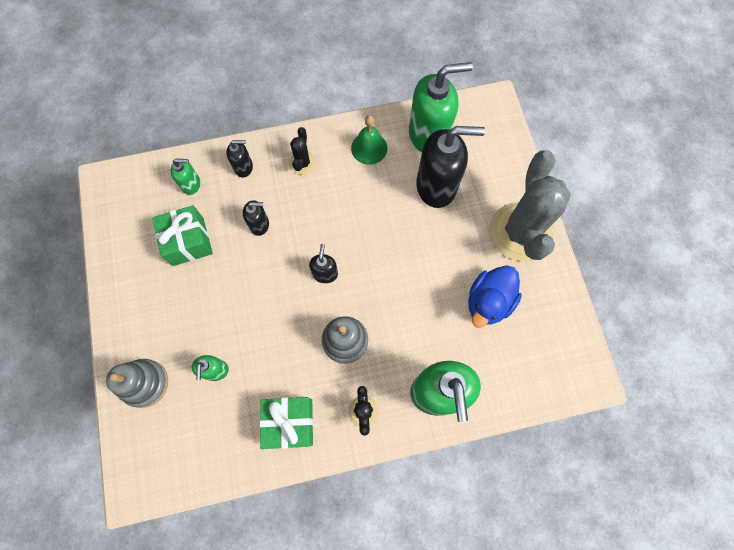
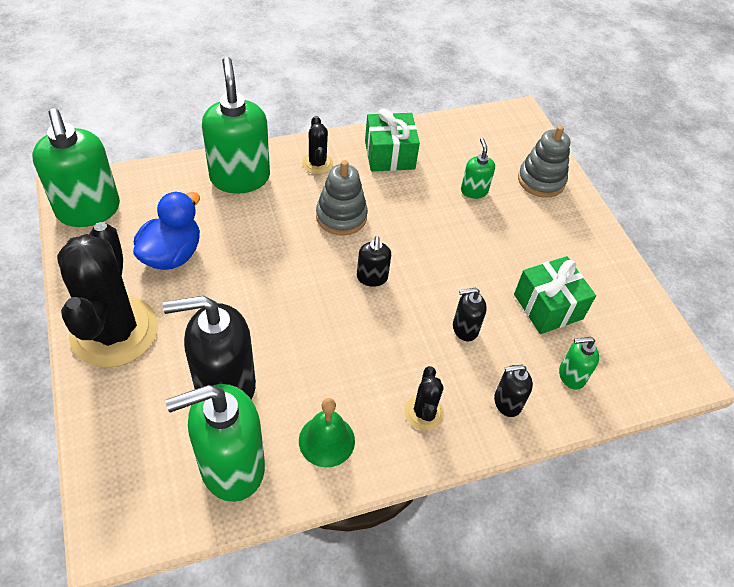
camera: 170 degrees right, 20 degrees down
(520, 232) = (114, 331): grey cactus -> black cactus
(568, 353) = (88, 210): none -> green soap dispenser

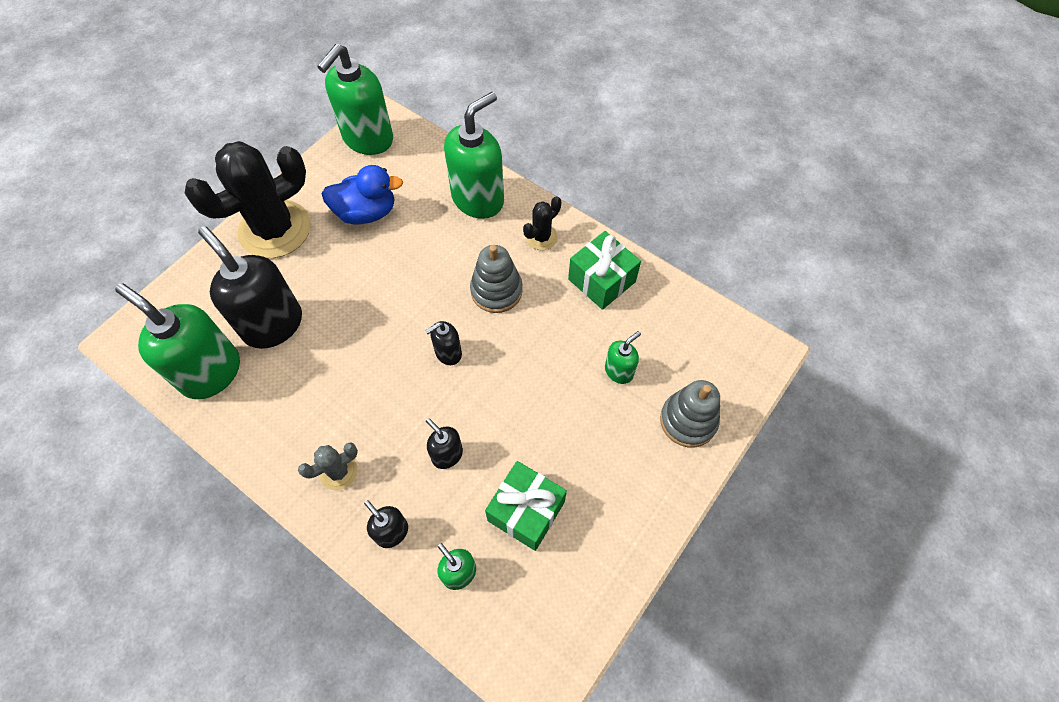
camera: 60 degrees right, 10 degrees up
(326, 440) = (269, 418): green bell -> none
(424, 412) = (338, 472): black cactus -> grey cactus

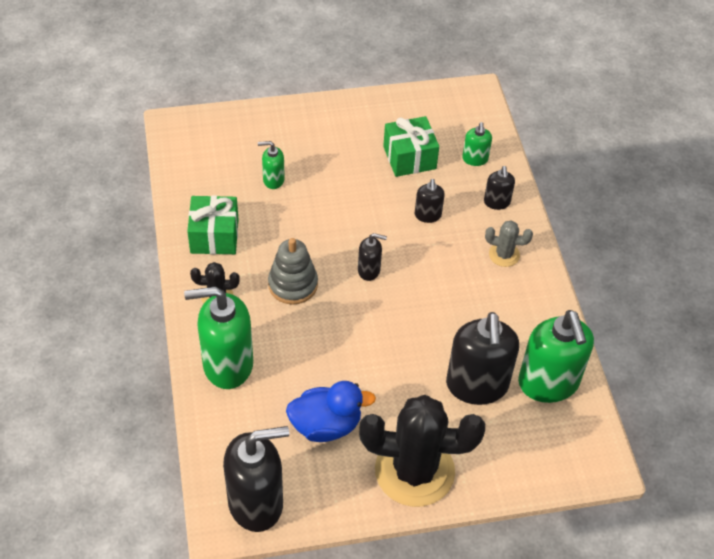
camera: 140 degrees left, 10 degrees down
(366, 212) = (326, 425): blue duck -> blue duck turned 135 degrees clockwise
(368, 139) = (256, 503): green soap dispenser -> black soap dispenser
(688, 420) = (267, 129): grey stacking toy -> none

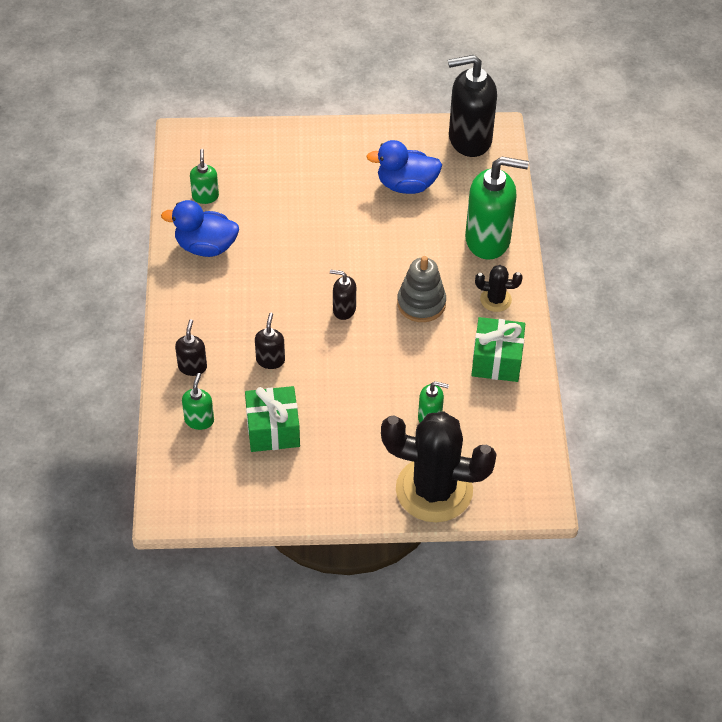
camera: 170 degrees left, 0 degrees up
(414, 471) = (339, 147): black cactus -> black cactus (434, 490)
(477, 385) = (269, 201): black soap dispenser -> none
(504, 254) = (204, 311): grey cactus -> none
(526, 322) = (206, 247): none -> blue duck
(548, 383) = (205, 196): green soap dispenser -> green soap dispenser, size x0.48

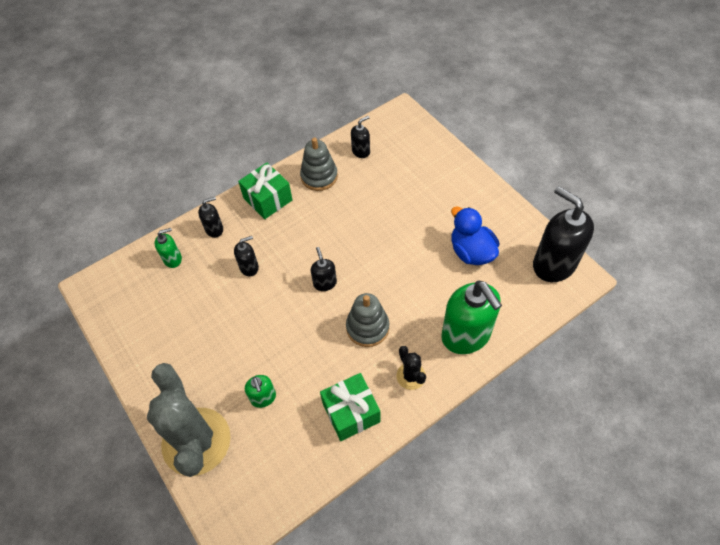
camera: 60 degrees right, 5 degrees up
(205, 196) = (361, 151): green soap dispenser -> black soap dispenser
(206, 247) = (319, 176): blue duck -> grey stacking toy
(273, 429) = (190, 304): green gift -> green gift (268, 199)
(434, 490) = (196, 441): black cactus -> grey cactus

